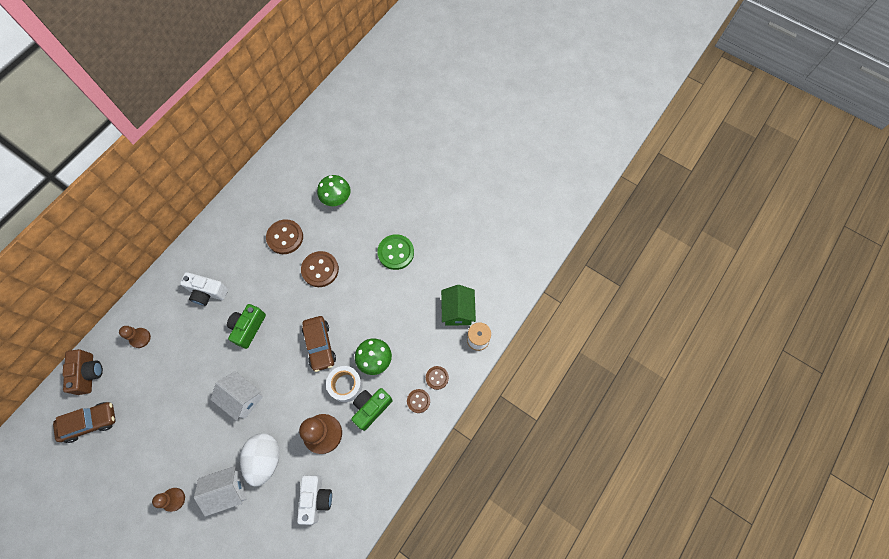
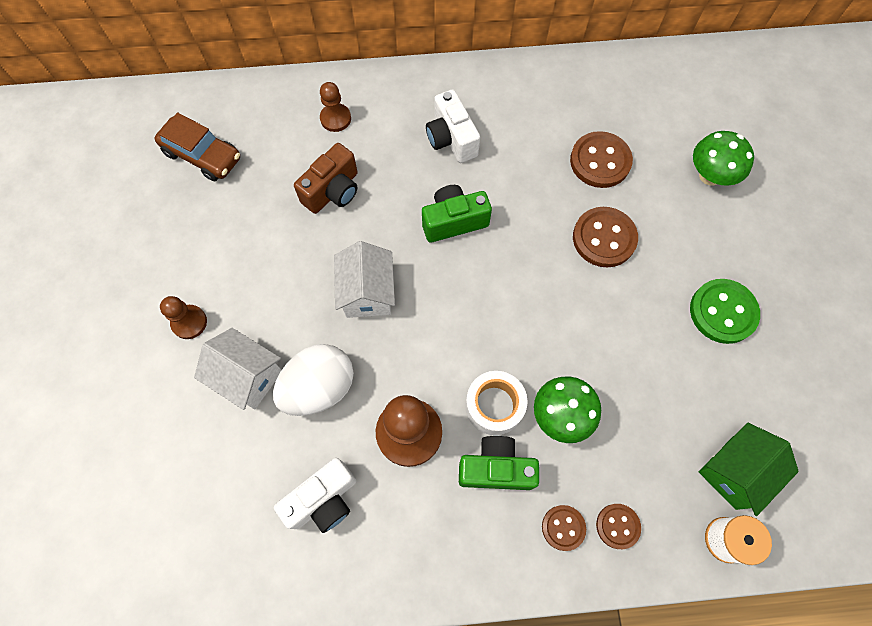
camera: 50 degrees right, 0 degrees up
(89, 373) = (253, 105): brown camera -> brown camera (333, 191)
(320, 345) = (513, 326): brown car -> none

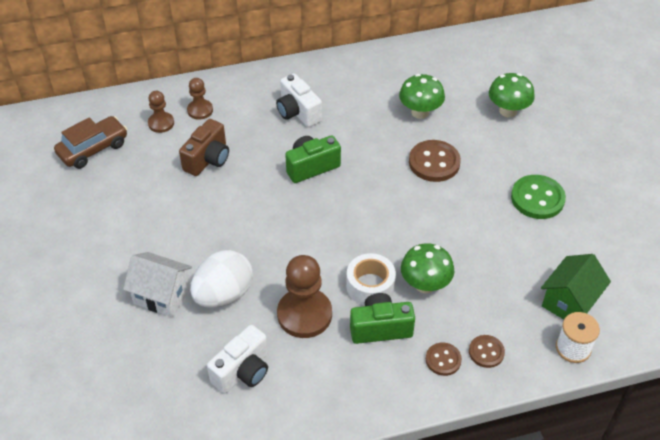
camera: 10 degrees left, 20 degrees down
(189, 322) = (104, 265): brown pawn -> brown pawn (161, 123)
(202, 155) = (93, 149): brown car -> brown car turned 60 degrees counterclockwise
(367, 293) = (250, 224): white house -> none
(600, 161) = (420, 112): brown button -> green mushroom

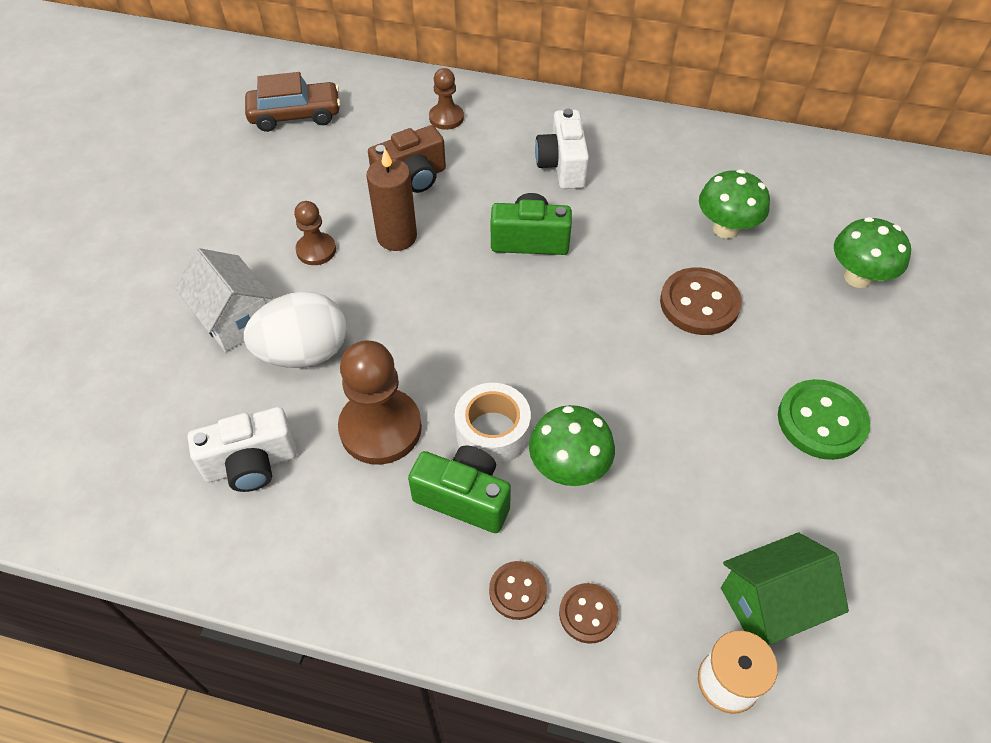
camera: 30 degrees right, 5 degrees up
(161, 123) = (391, 116): brown pawn -> brown pawn (316, 250)
(227, 200) = (397, 237): none -> brown candle

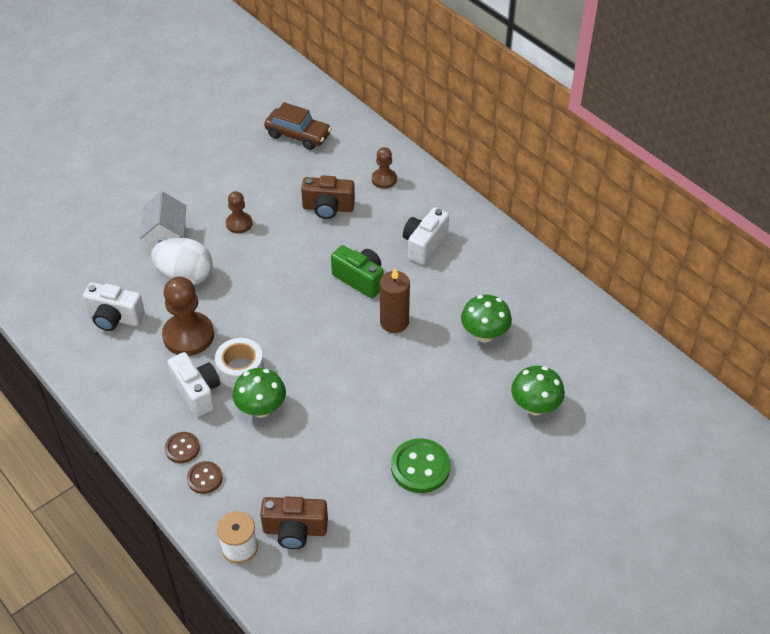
camera: 35 degrees right, 5 degrees down
(397, 237) = (288, 238): brown candle -> brown candle (394, 322)
(464, 498) = (197, 392): green camera -> white camera
(699, 303) = (420, 367): brown button -> none
(770, 605) = (295, 530): green house -> brown camera

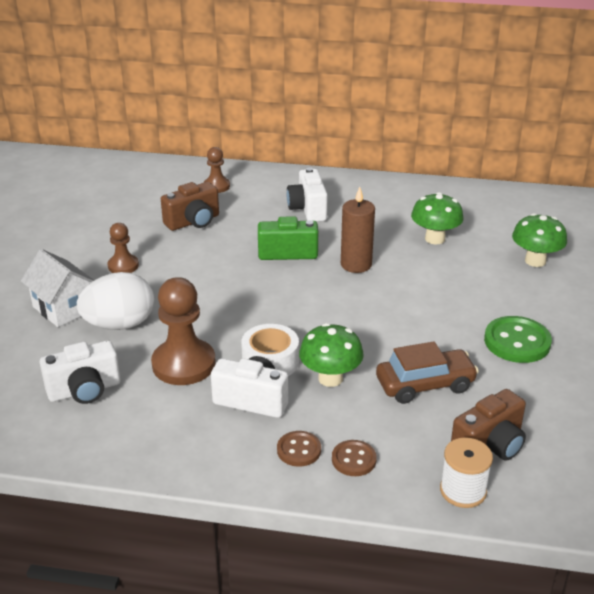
camera: 40 degrees left, 15 degrees down
(298, 135) = (99, 190): brown car -> brown car (425, 385)

